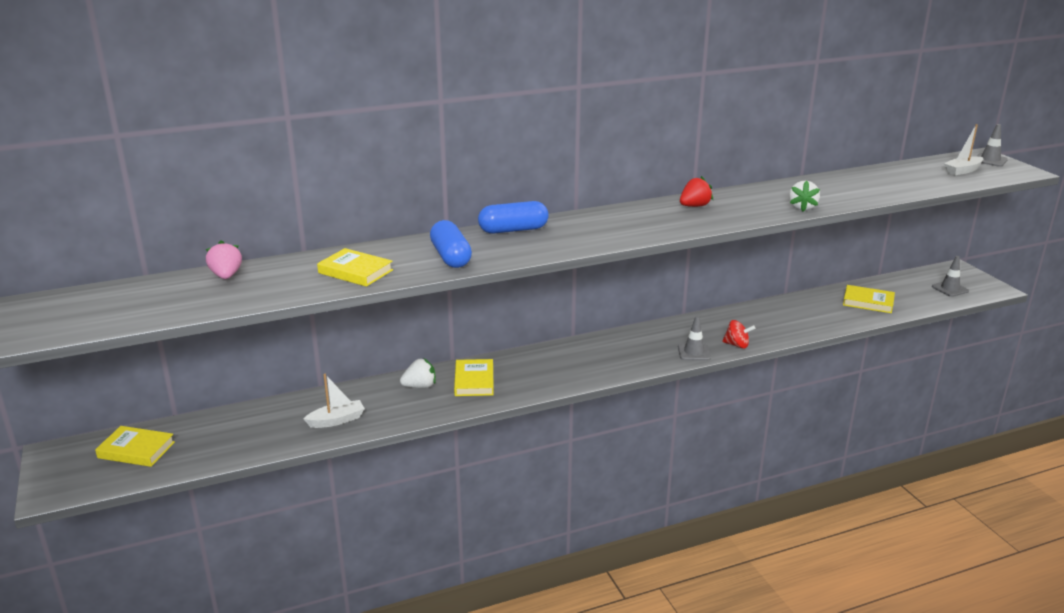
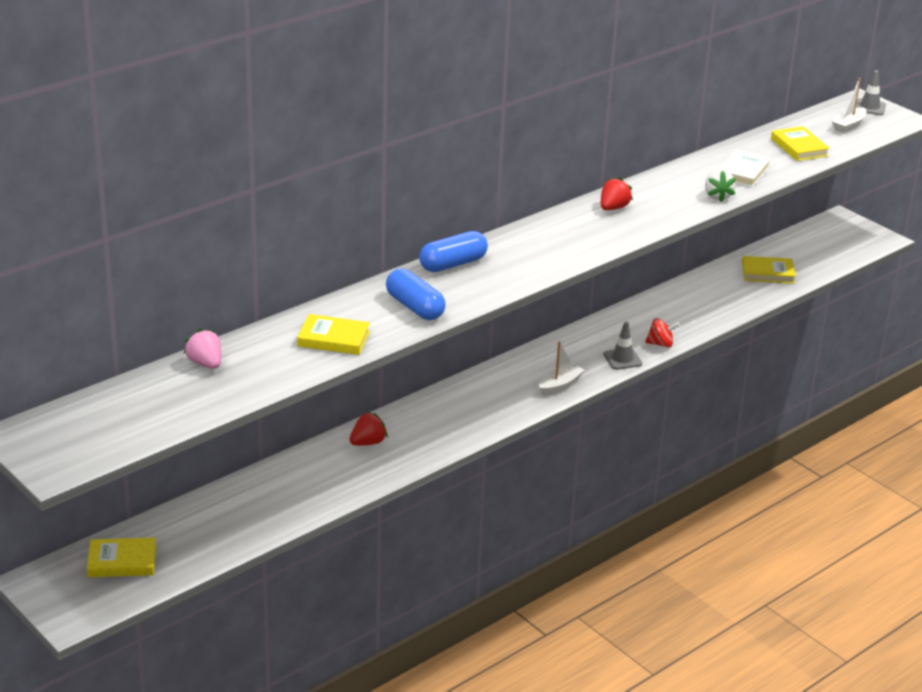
camera: 20 degrees left, 5 degrees up
(336, 420) = (308, 494): white boat -> white boat (560, 385)
(420, 386) = (368, 442): white strawberry -> red strawberry
(474, 381) = (420, 427): yellow book -> yellow book (799, 147)
(838, 193) = (743, 172): none -> white book
(950, 289) = (841, 245): grey traffic cone -> none

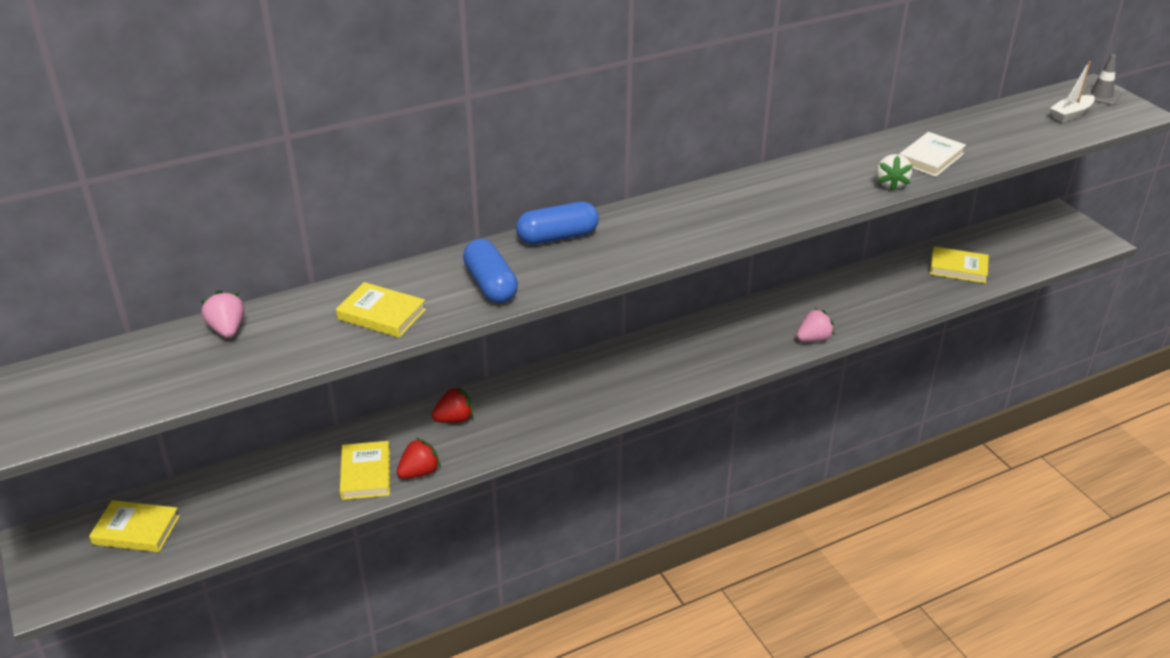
camera: 15 degrees right, 5 degrees up
(560, 385) = (686, 375): white boat -> none
(613, 208) = (766, 187): red strawberry -> red strawberry (419, 472)
(622, 359) = (765, 352): grey traffic cone -> none
(660, 344) = (813, 339): red spinning top -> pink strawberry
(799, 147) = (1005, 135): yellow book -> yellow book (365, 474)

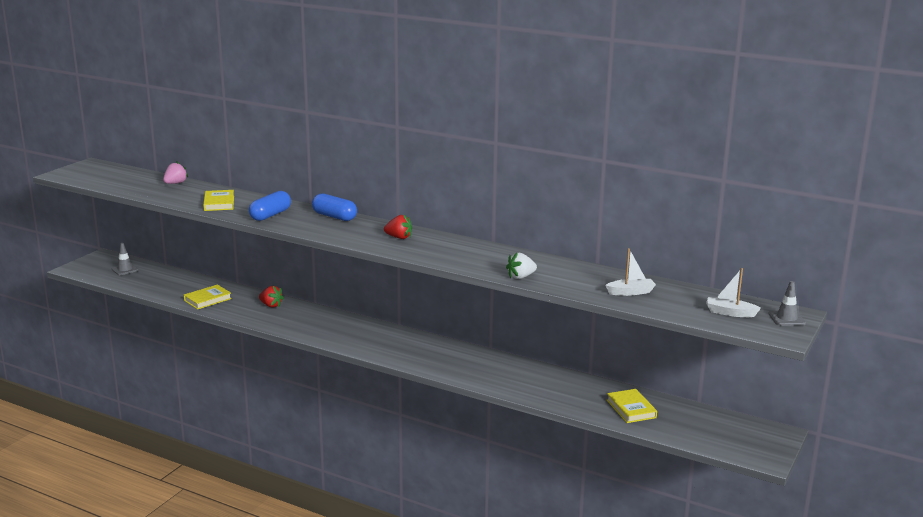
camera: 55 degrees right, 15 degrees down
(136, 530) = (125, 269): yellow book -> grey traffic cone
(419, 472) = (221, 310): red strawberry -> red strawberry (399, 237)
(813, 339) = (470, 378): pink strawberry -> none
(930, 158) = (576, 281): white book -> none
(983, 141) = (630, 292): none -> white boat

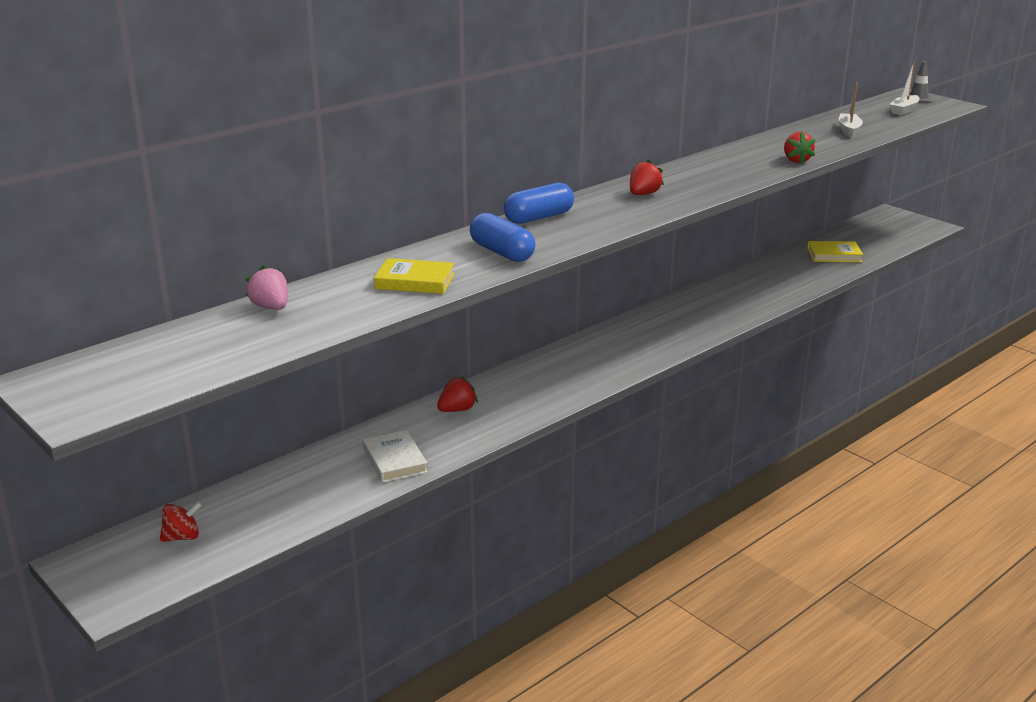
camera: 70 degrees left, 5 degrees up
(125, 269) = (182, 537): grey traffic cone -> red spinning top
(207, 299) = (394, 460): yellow book -> white book
(520, 277) = (796, 160): white strawberry -> red strawberry

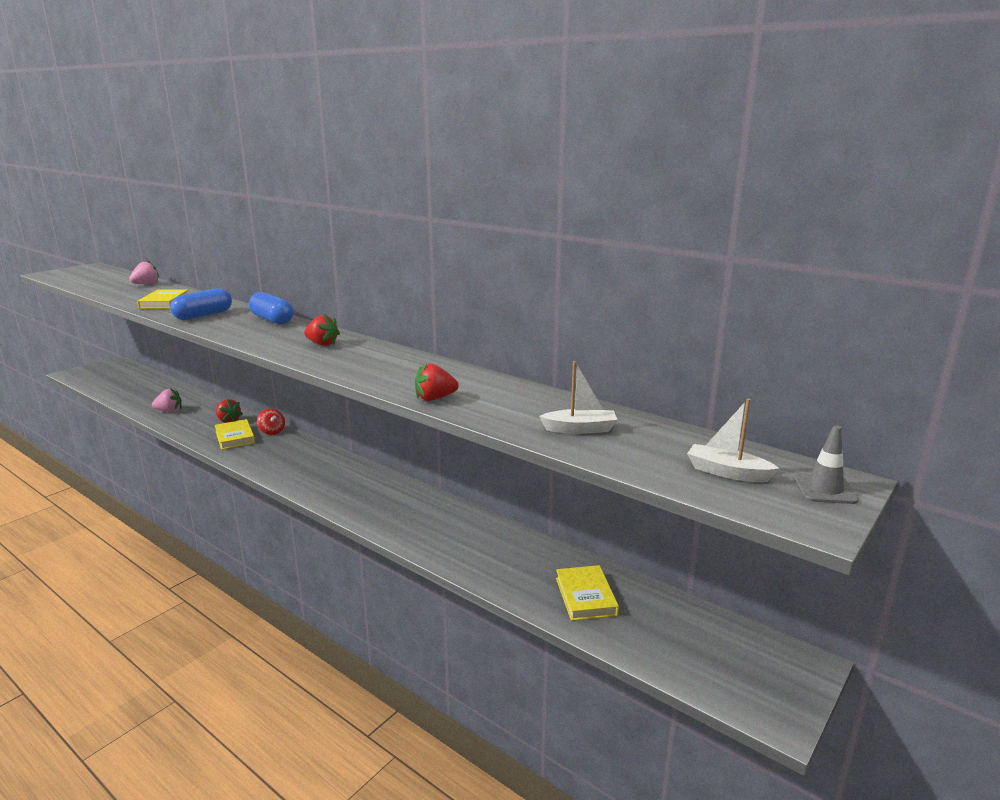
camera: 80 degrees right, 5 degrees down
(182, 537) = (119, 376): red spinning top -> red spinning top (272, 431)
(394, 460) = (169, 411): white book -> pink strawberry
(515, 400) = (235, 437): none -> yellow book

